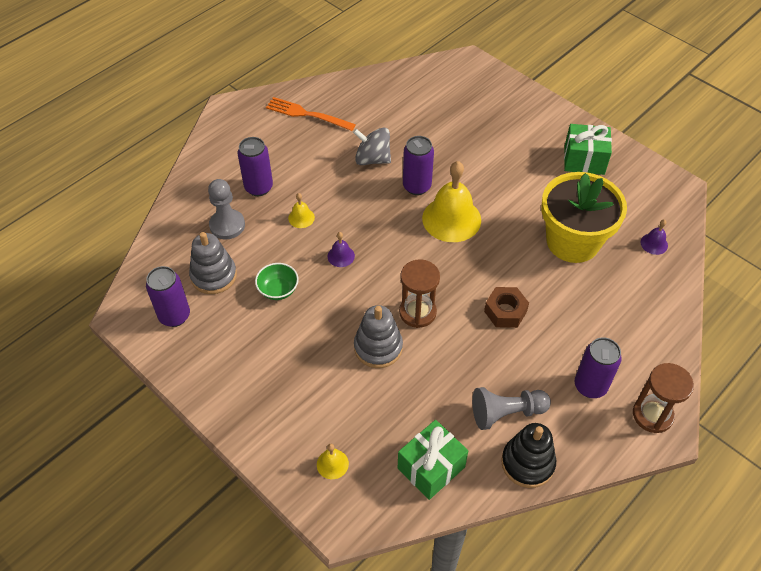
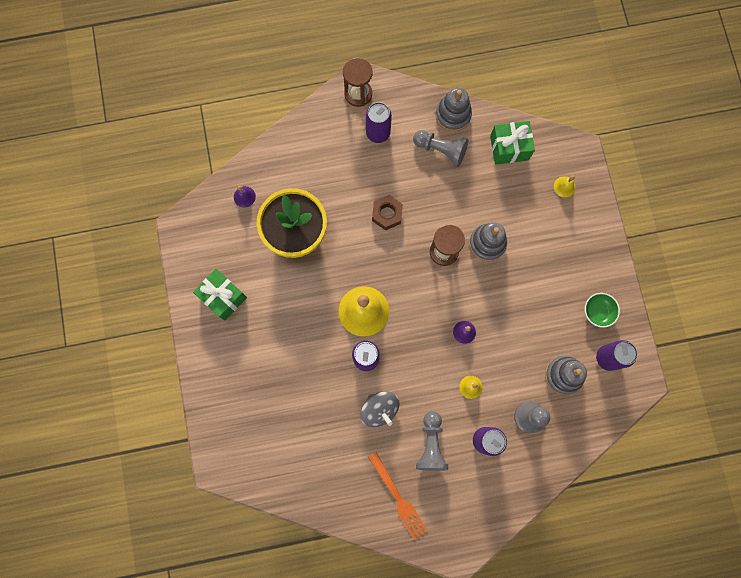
camera: 145 degrees left, 25 degrees up
(278, 290) = (525, 332): green bowl -> green bowl (597, 312)
(306, 160) = (431, 444): none -> grey pawn
(527, 463) = (453, 115): black stacking toy -> grey stacking toy

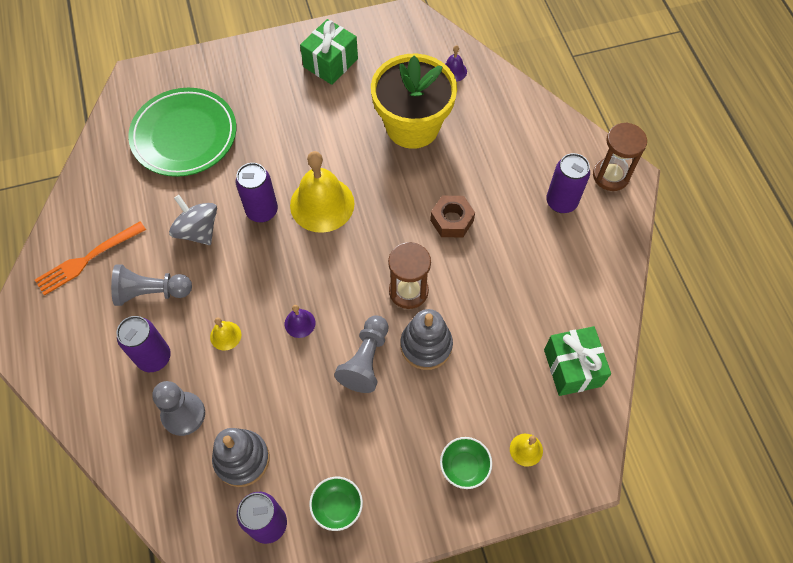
camera: 85 degrees right, 15 degrees down
(286, 423) = (184, 135): none -> green plate
(379, 409) = (198, 230): grey spinning top -> grey spinning top turned 90 degrees clockwise
(441, 150) = (552, 279): grey pawn -> grey pawn (366, 360)
(453, 115) = (606, 290): grey stacking toy -> none
(574, 227) = (464, 467): none -> green bowl

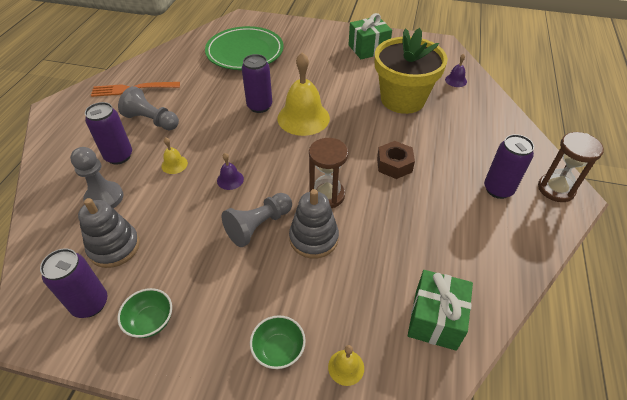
camera: 30 degrees right, 15 degrees down
(198, 230) = (210, 100): grey spinning top -> none

